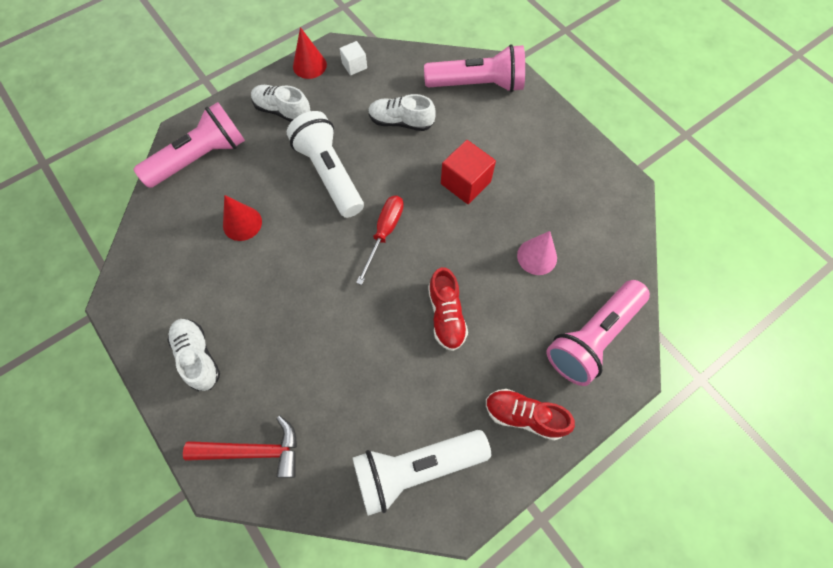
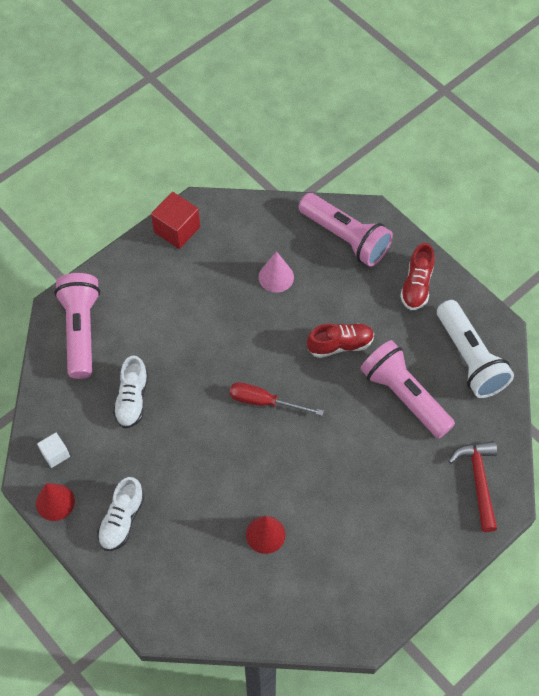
camera: 95 degrees left, 5 degrees down
(198, 357) = (406, 545): white shoe -> none
(200, 158) = (189, 595): pink flashlight -> pink flashlight (404, 396)
(329, 174) = (200, 460): white flashlight -> none
(465, 183) = (203, 336): red cube -> red cube (177, 229)

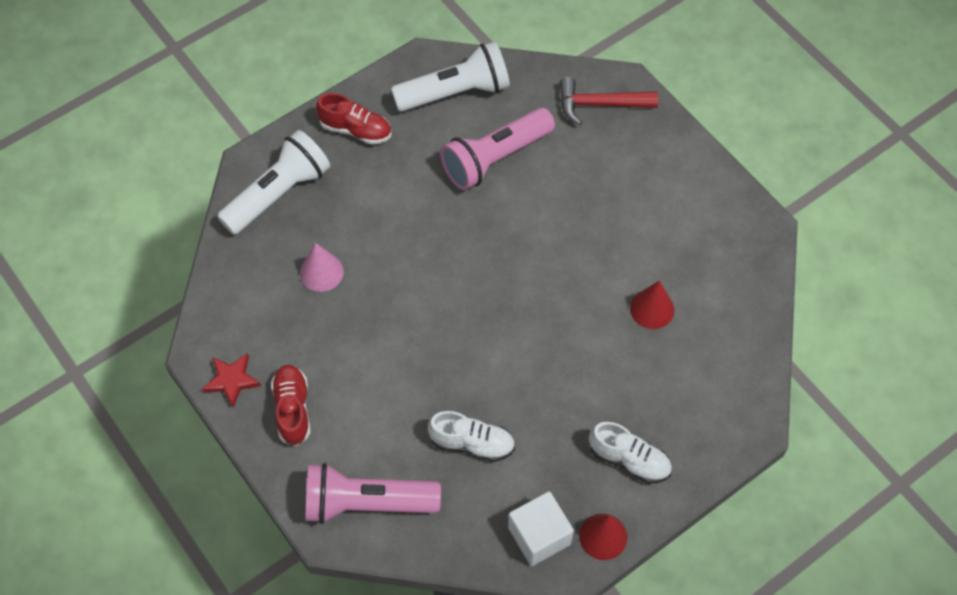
camera: 85 degrees left, 0 degrees up
(55, 454) = (539, 536): white cube -> white cube, size x1.71
(177, 229) = (232, 380): red cube -> red star
(264, 402) = (489, 297): red screwdriver -> none
(340, 345) = (423, 214): red shoe -> red shoe (292, 409)
(345, 238) = (278, 193): pink flashlight -> white flashlight

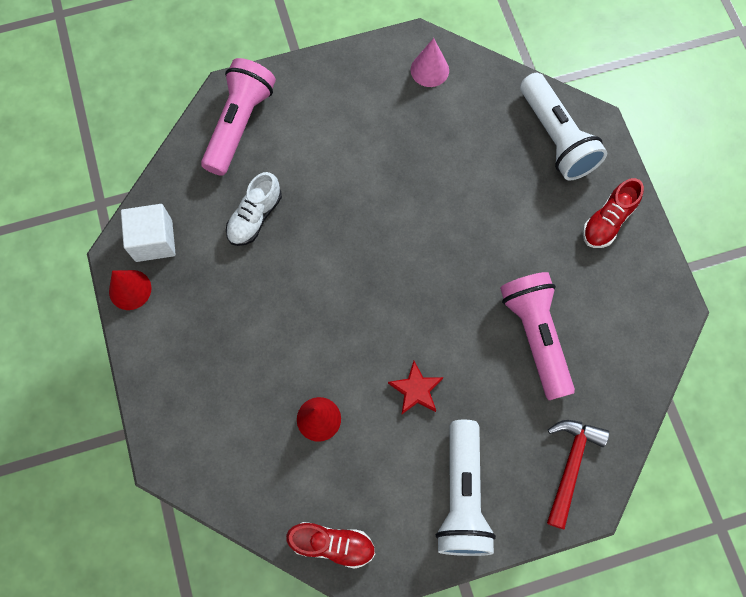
camera: 110 degrees right, 10 degrees up
(232, 380) = (385, 58): red star -> red star (416, 390)
(292, 409) = (341, 94): red shoe -> red shoe (332, 544)
(321, 272) = (462, 150): pink cone -> pink cone (429, 70)
(455, 92) = (626, 326): white flashlight -> white flashlight (462, 495)
(629, 459) = (184, 337): white shoe -> none

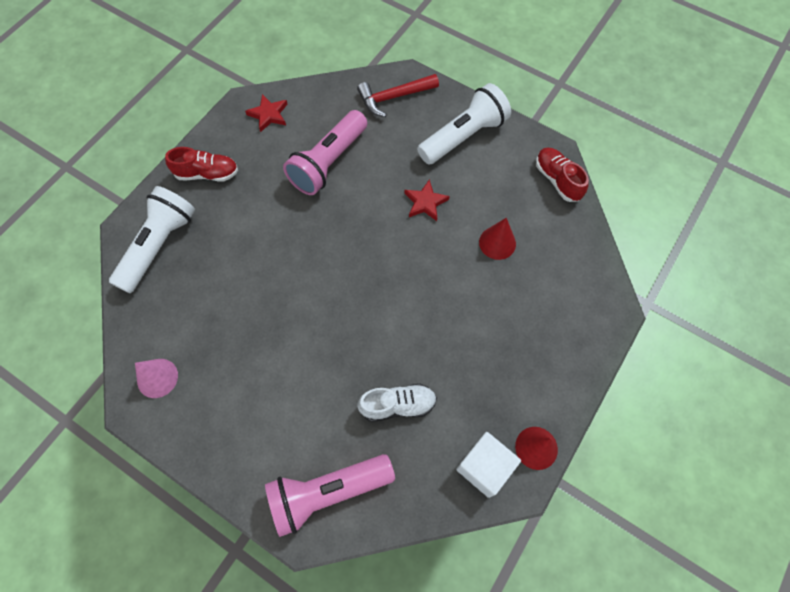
camera: 130 degrees left, 5 degrees down
(642, 322) = (268, 115): none -> red star

